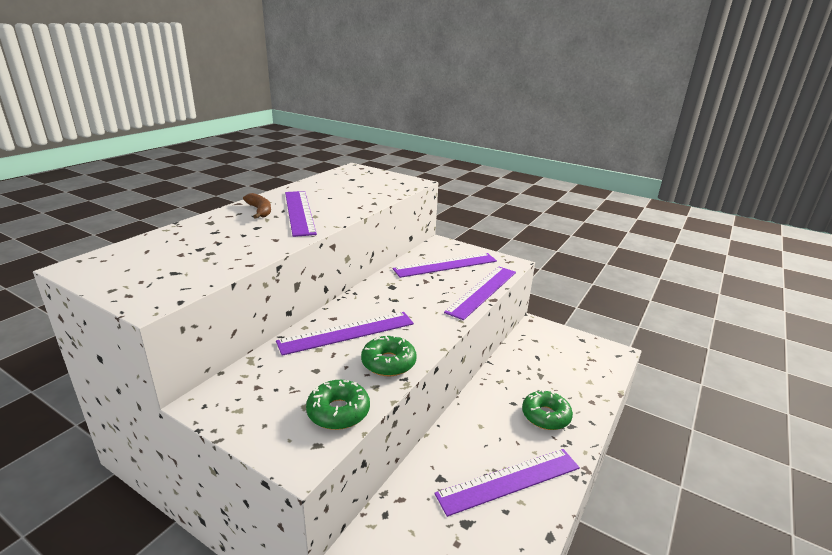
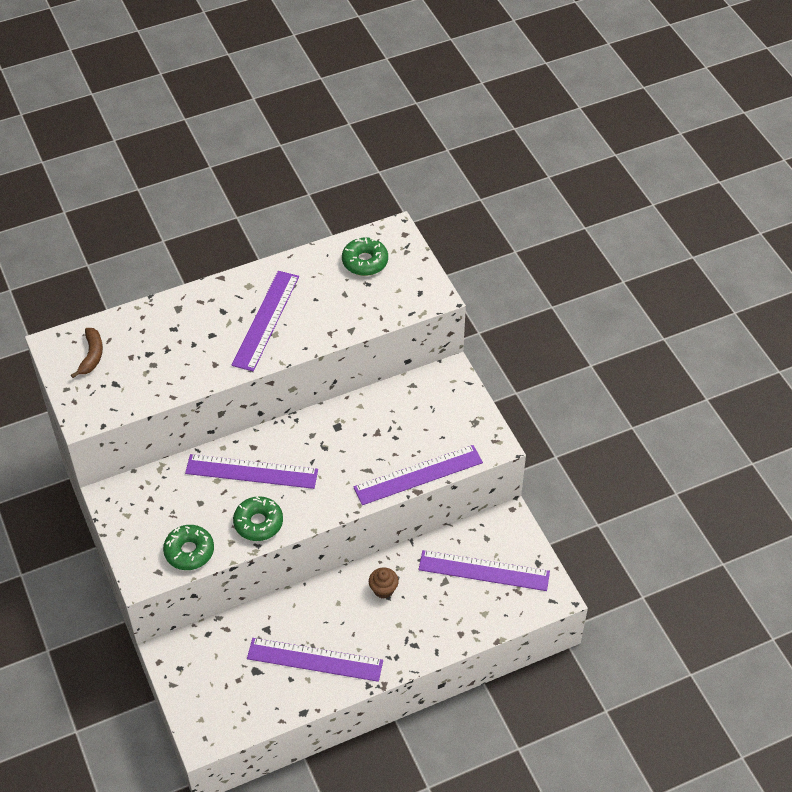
camera: 35 degrees right, 25 degrees up
(260, 211) = (232, 302): brown banana -> brown banana (92, 356)
(445, 265) = (420, 416): purple ruler -> purple ruler (484, 571)
(504, 400) = (383, 589): none -> brown cupcake
(545, 416) = (402, 624): green donut -> green donut (365, 261)

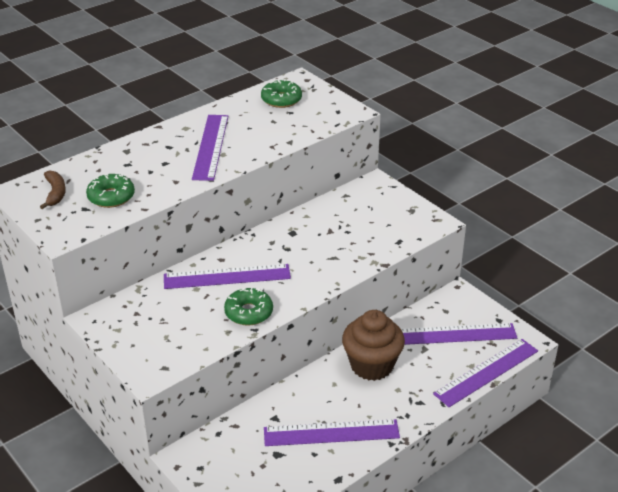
camera: 15 degrees left, 15 degrees down
(189, 551) = (190, 346): green donut -> green donut (111, 197)
(383, 589) = (372, 365): brown cupcake -> brown cupcake, size x2.14
(418, 475) = (380, 253): purple ruler -> purple ruler (486, 372)

